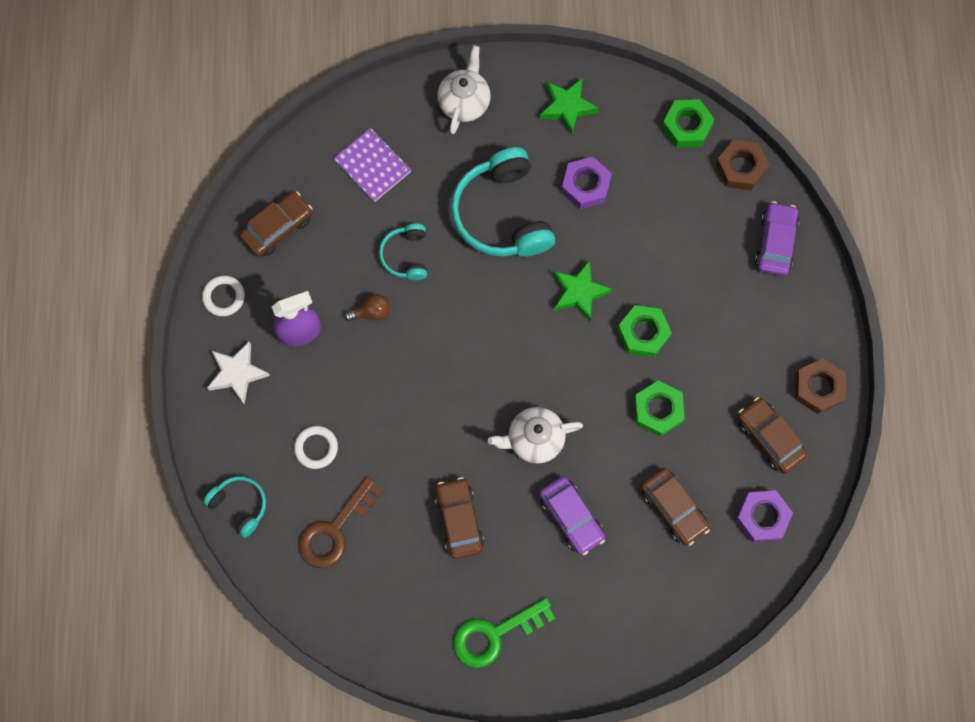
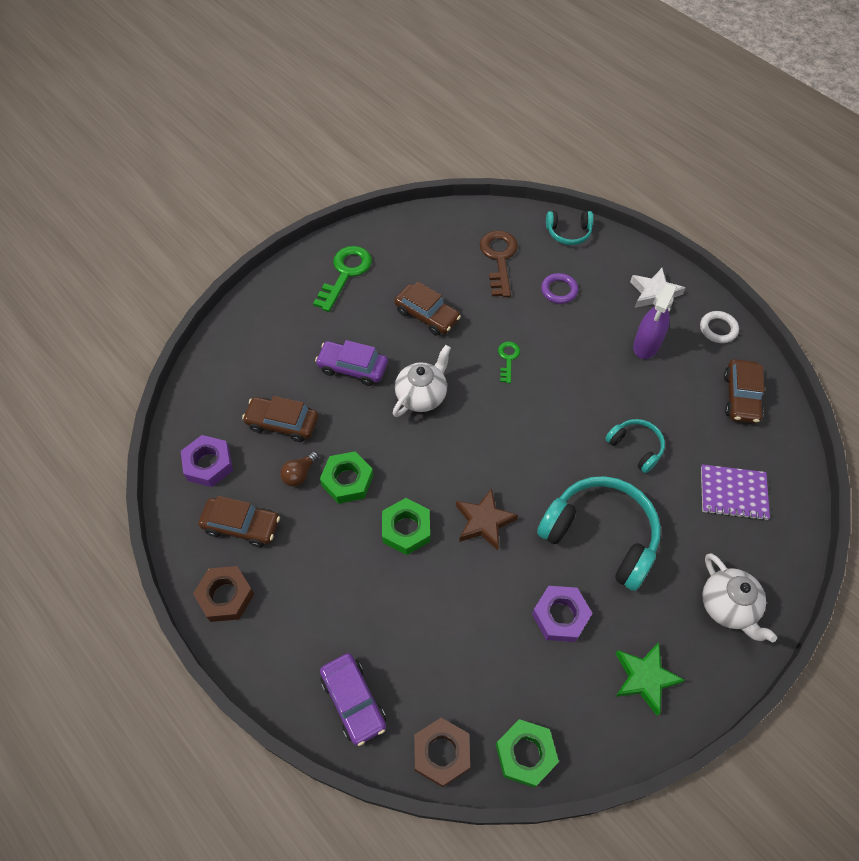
camera: 140 degrees right, 15 degrees down
(316, 448) = (559, 290): white ring -> purple ring
(371, 312) = (616, 392): brown light bulb -> brown light bulb (299, 474)
(429, 415) = (508, 359): none -> green key
(579, 292) = (484, 522): green star -> brown star

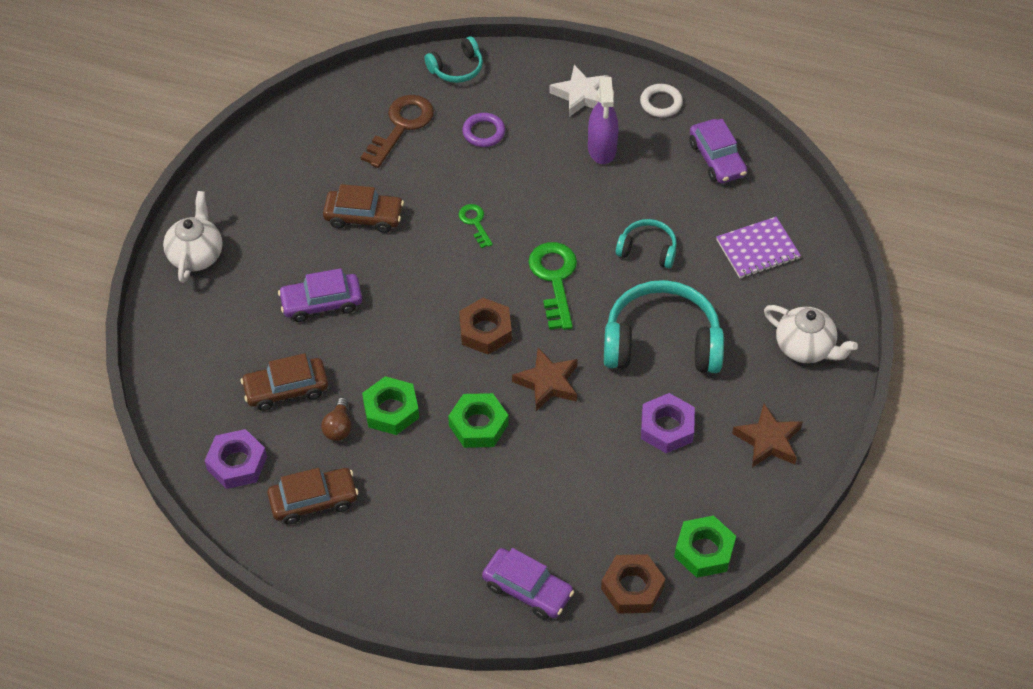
camera: 30 degrees left, 5 degrees down
(226, 596) = (344, 568): brown nut -> brown nut (485, 330)
(345, 273) = (246, 212): green key -> green key (554, 279)
(422, 395) = (411, 297): white teapot -> white teapot (196, 255)
(499, 258) = (401, 126): brown key -> brown key turned 60 degrees clockwise
(644, 678) = (768, 440): green star -> brown star
(740, 397) = (717, 159): brown car -> purple car

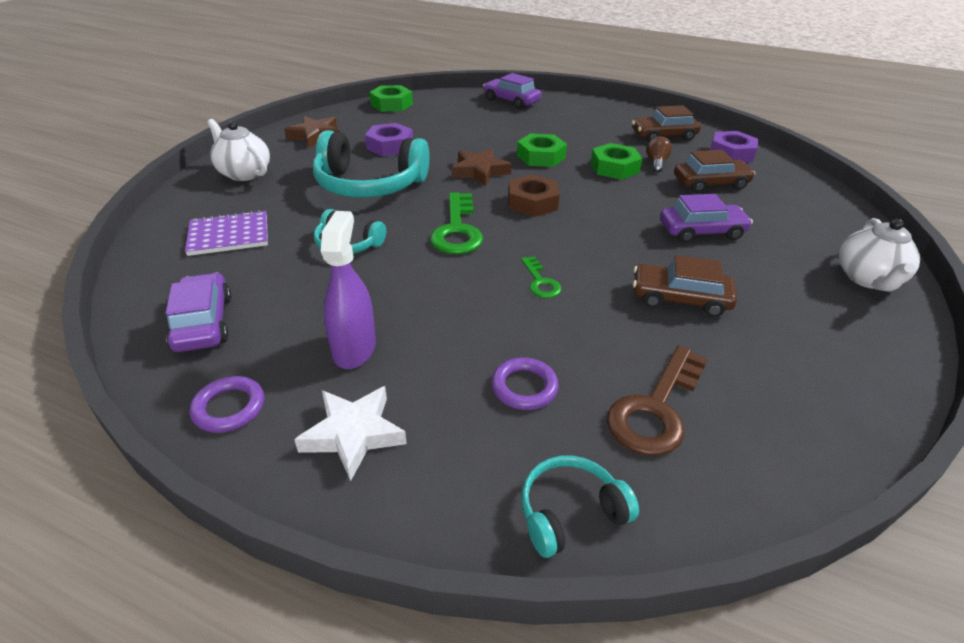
camera: 175 degrees left, 15 degrees down
(632, 588) = (444, 97): brown nut -> none
(661, 103) = (229, 408): white ring -> purple ring

